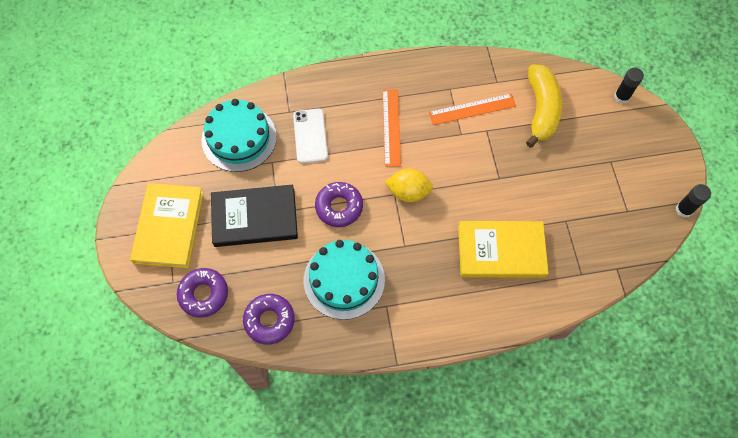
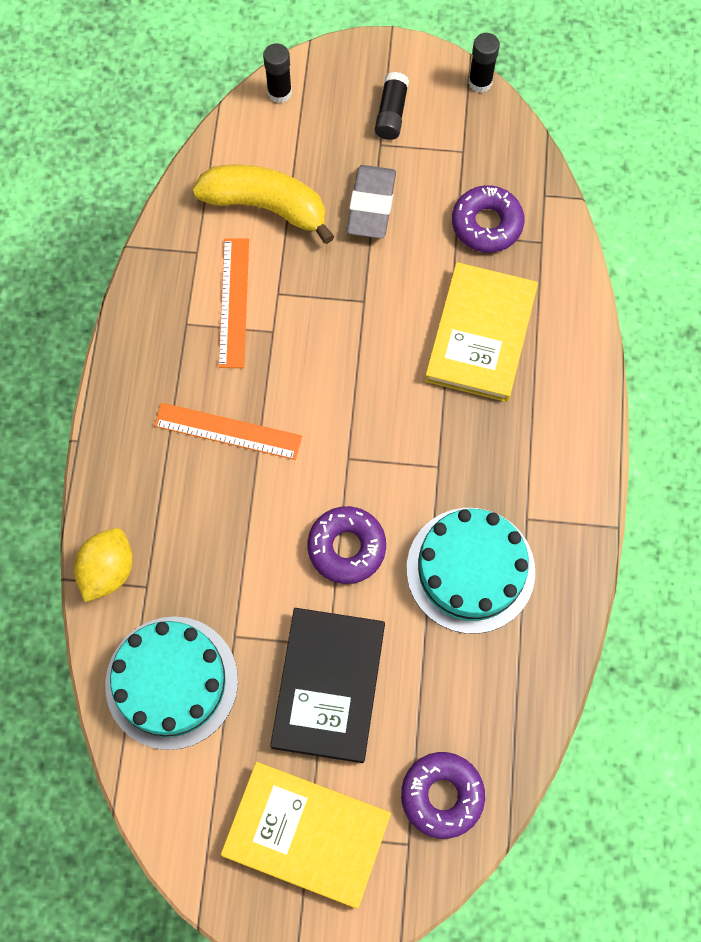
camera: 75 degrees left, 5 degrees up
(269, 320) = (509, 698): purple donut -> purple donut (486, 224)
(310, 136) = (204, 562): white phone -> none
(408, 192) = (350, 437): yellow lemon -> yellow lemon (108, 570)
(566, 166) = (371, 205): none -> grey eraser
(635, 162) = (391, 113): none -> black glue stick

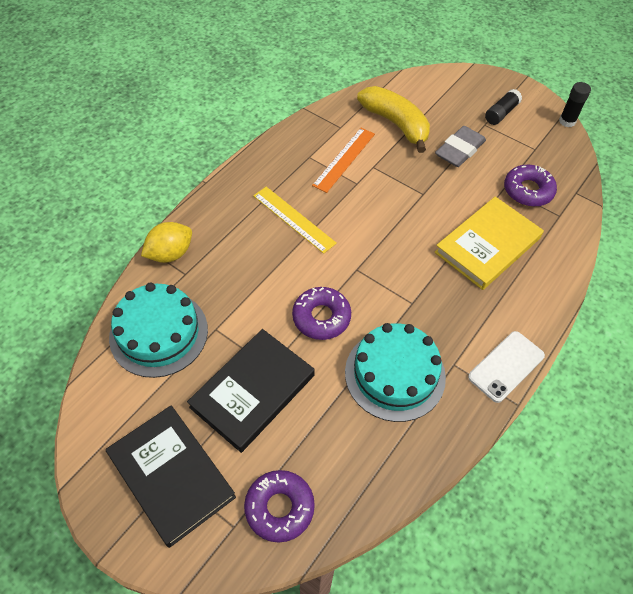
camera: 30 degrees right, 15 degrees down
(228, 431) = (294, 219): orange ruler -> yellow ruler
(279, 92) = (440, 78): black glue stick -> none
(306, 834) = (171, 476): yellow book -> black book
(583, 487) = (506, 366): none -> white phone

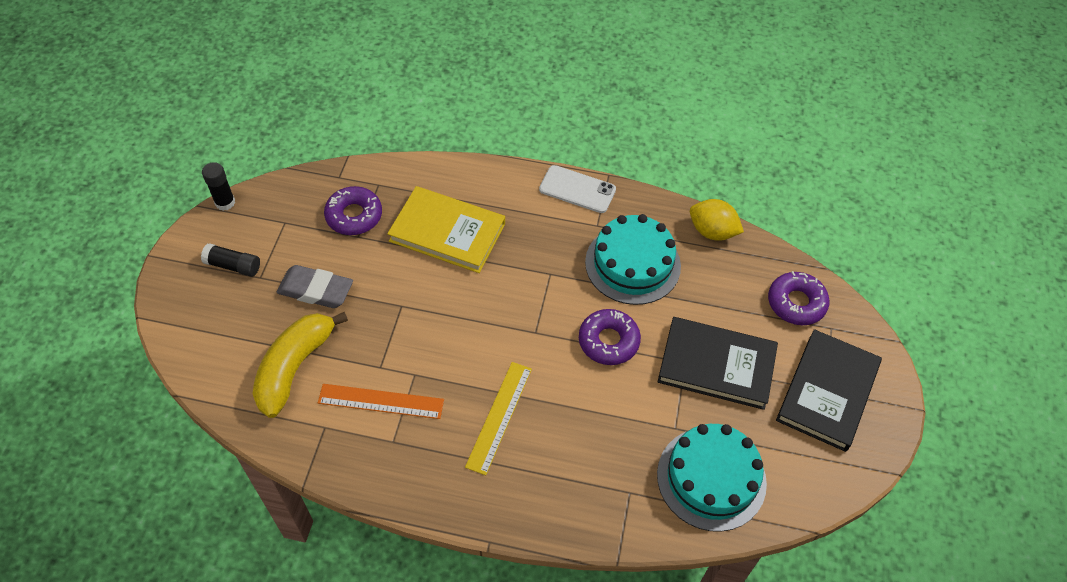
camera: 115 degrees left, 0 degrees up
(170, 254) = (613, 522): yellow lemon -> yellow lemon (712, 231)

